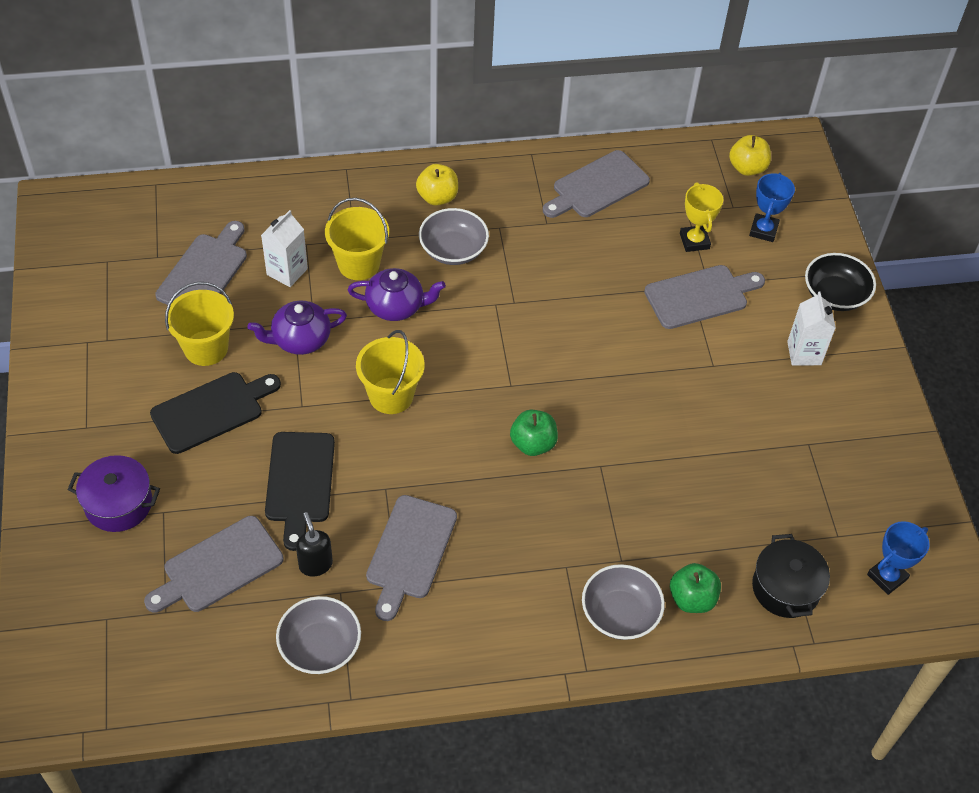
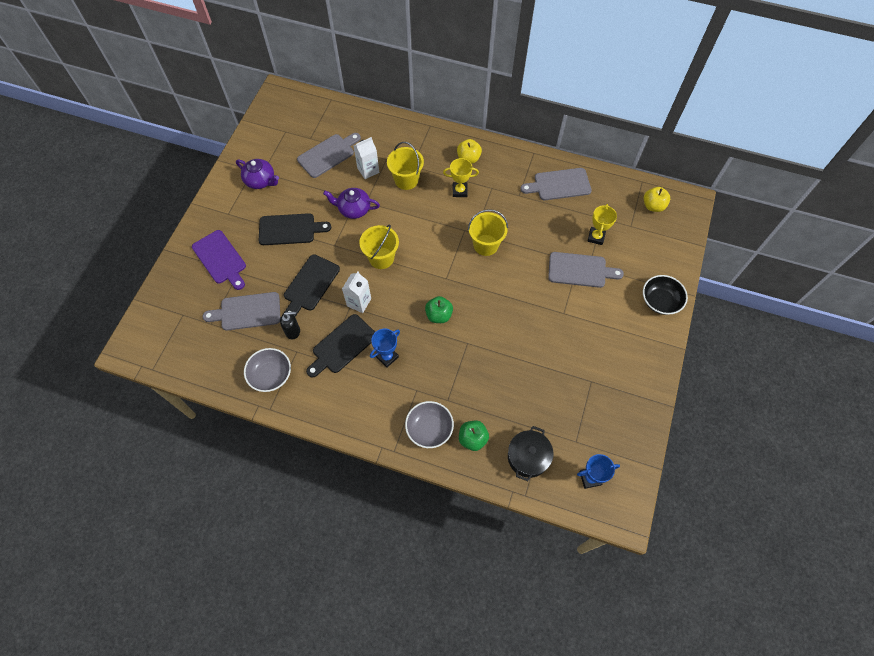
camera: 30 degrees right, 10 degrees up
(118, 504) = (220, 259): purple pot -> purple cutting board
(206, 348) = (306, 195): yellow bucket -> yellow bucket (485, 245)
(315, 564) = (293, 331): black soap dispenser -> black soap dispenser turned 75 degrees clockwise
(396, 306) = (412, 210): purple teapot -> purple teapot (261, 181)
(410, 551) = (342, 345): grey cutting board -> black cutting board
(453, 250) = (459, 191): grey bowl -> yellow trophy
(763, 230) = (640, 246): blue trophy -> blue trophy (387, 357)
(804, 353) = (620, 327): white carton -> white carton (359, 302)

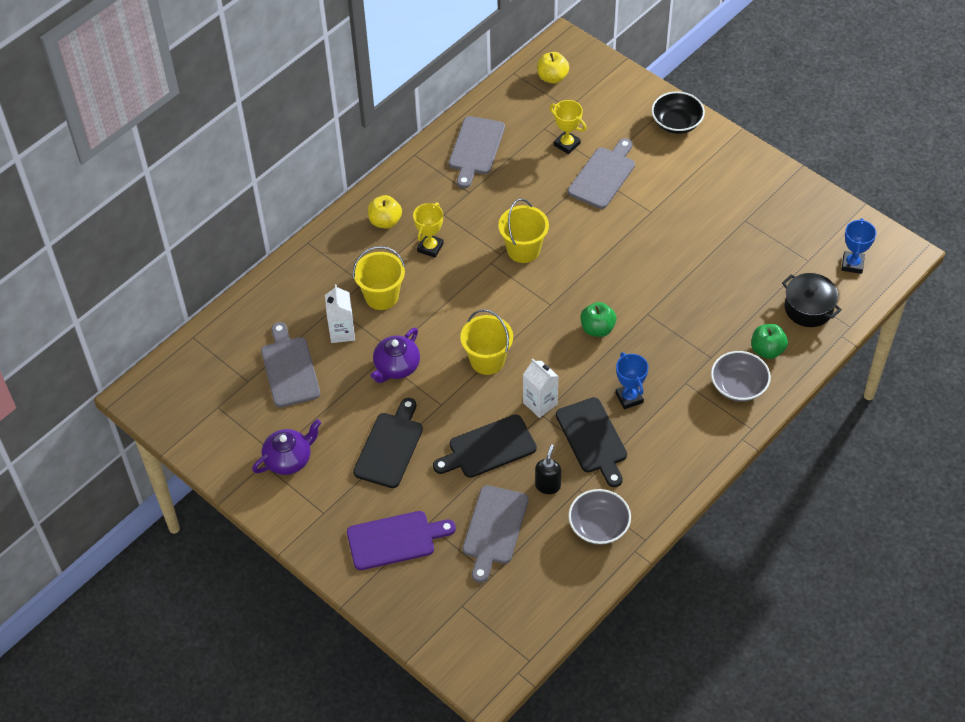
camera: 65 degrees left, 10 degrees down
(310, 285) = (488, 448): black cutting board -> black cutting board turned 105 degrees clockwise

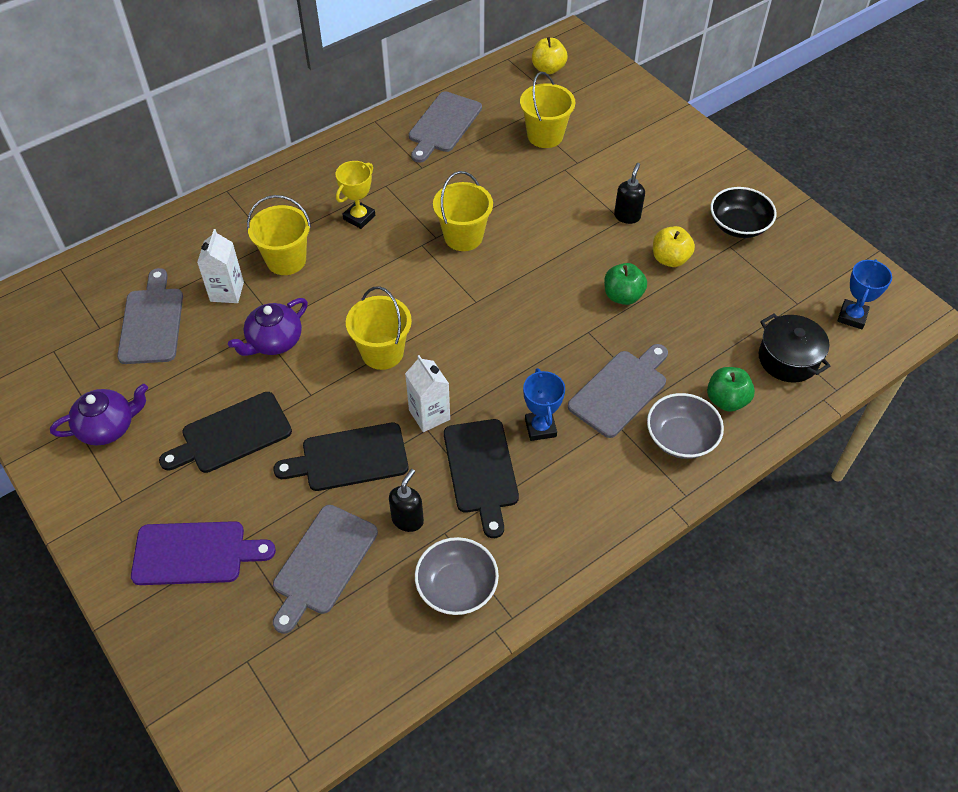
camera: 10 degrees right, 0 degrees up
(385, 221) = (319, 182): yellow apple -> yellow apple (670, 259)
(390, 447) = (232, 434): black cutting board -> black cutting board turned 150 degrees counterclockwise
(567, 144) = (545, 136): yellow trophy -> yellow bucket
(597, 329) = (524, 339): green apple -> green apple (622, 296)
(603, 176) = (577, 173): grey cutting board -> grey cutting board (620, 391)
(654, 208) = (627, 216): none -> black soap dispenser
(676, 123) = (674, 133): black bowl -> black bowl (738, 225)

